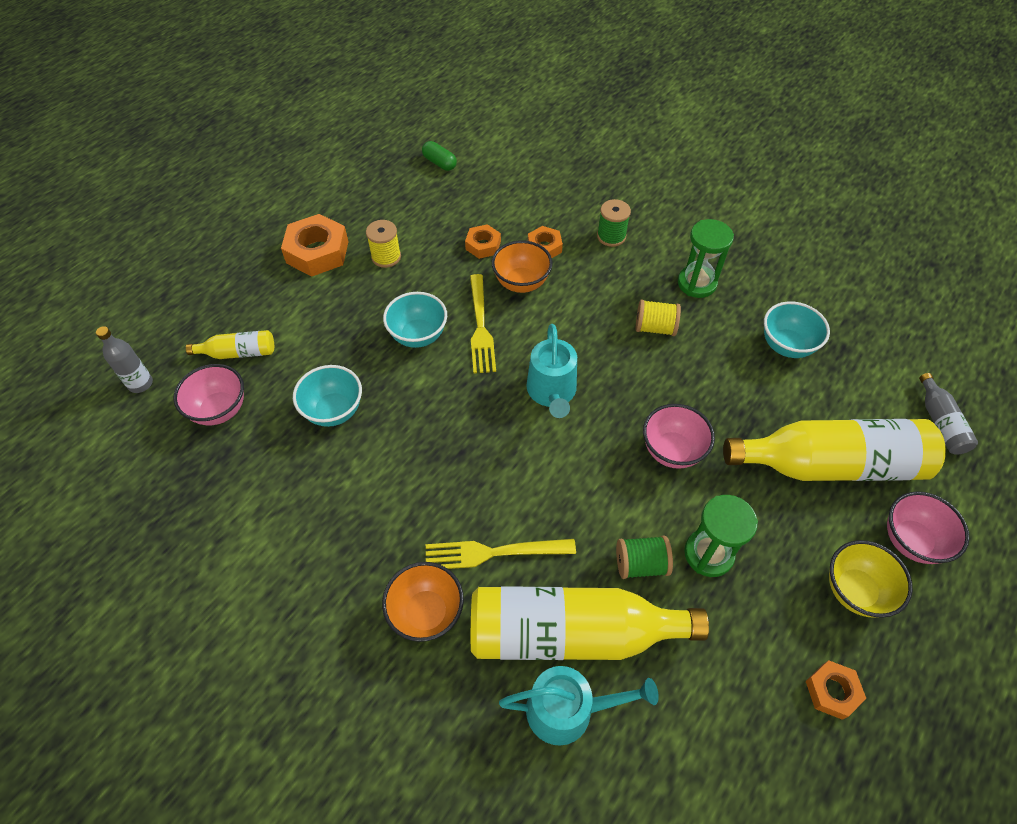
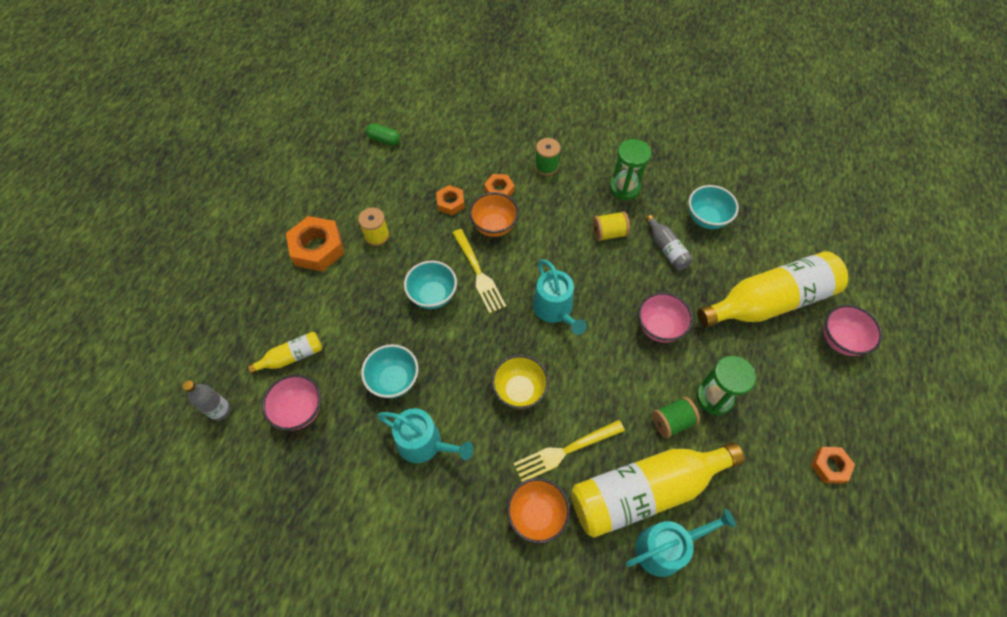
camera: 20 degrees left, 5 degrees up
(335, 488) = (424, 443): none -> turquoise watering can
(855, 591) = (818, 389): yellow bowl -> yellow bowl (519, 391)
(940, 422) = (828, 246): grey bottle -> grey bottle (667, 249)

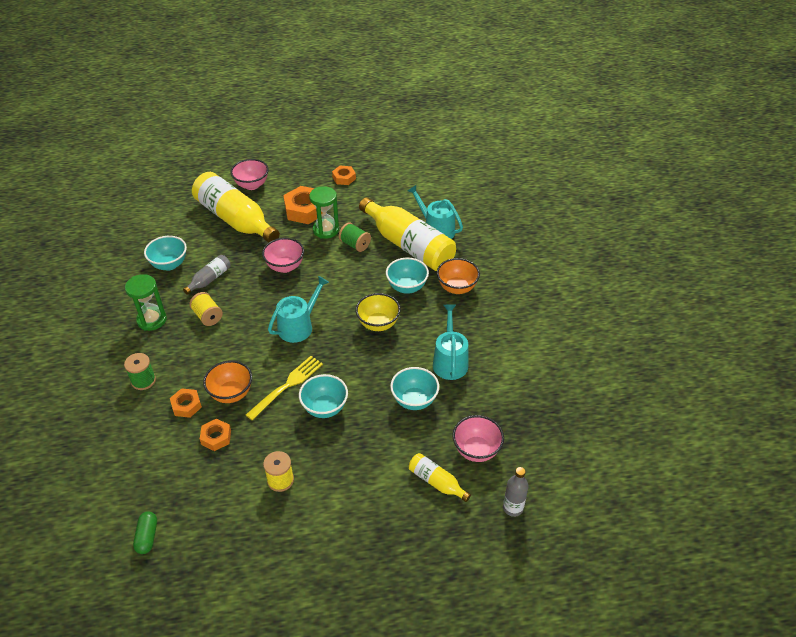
camera: 115 degrees left, 15 degrees down
(317, 248) = (317, 524): orange nut -> orange nut (305, 210)
(565, 451) = (407, 287): yellow fork -> turquoise bowl

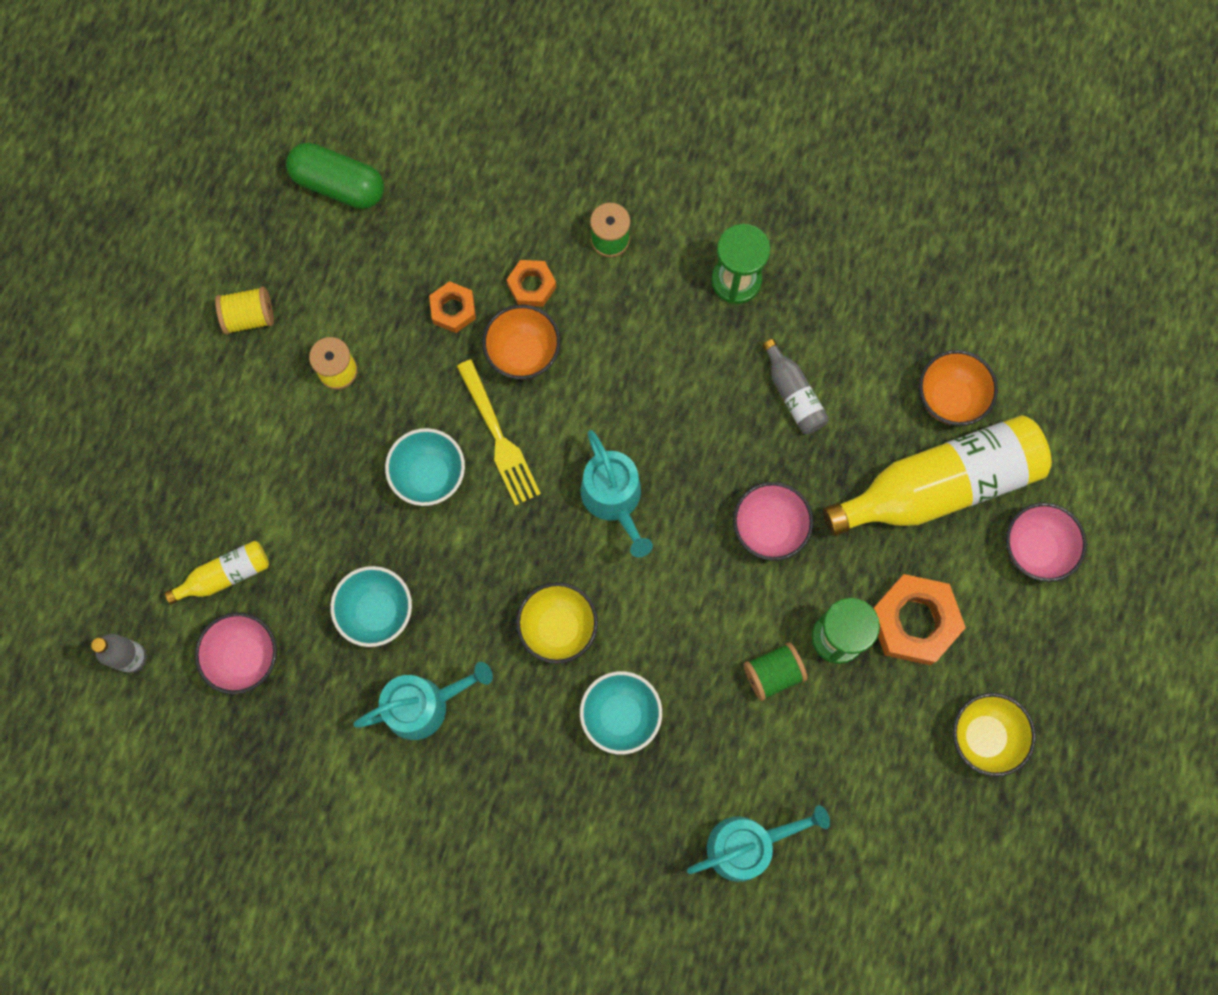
camera: 115 degrees right, 30 degrees up
(147, 537) = (339, 184): green capsule -> green capsule, size x1.70
(169, 264) = (862, 340): turquoise bowl -> none
(207, 316) = (704, 366): yellow spool -> yellow spool (249, 317)
(344, 178) = (984, 737): orange nut -> yellow bowl
(409, 245) = (726, 771): yellow bottle -> none
(450, 361) = (424, 705): turquoise watering can -> turquoise watering can turned 45 degrees counterclockwise
(457, 288) = (578, 803): orange bowl -> orange bowl (949, 398)

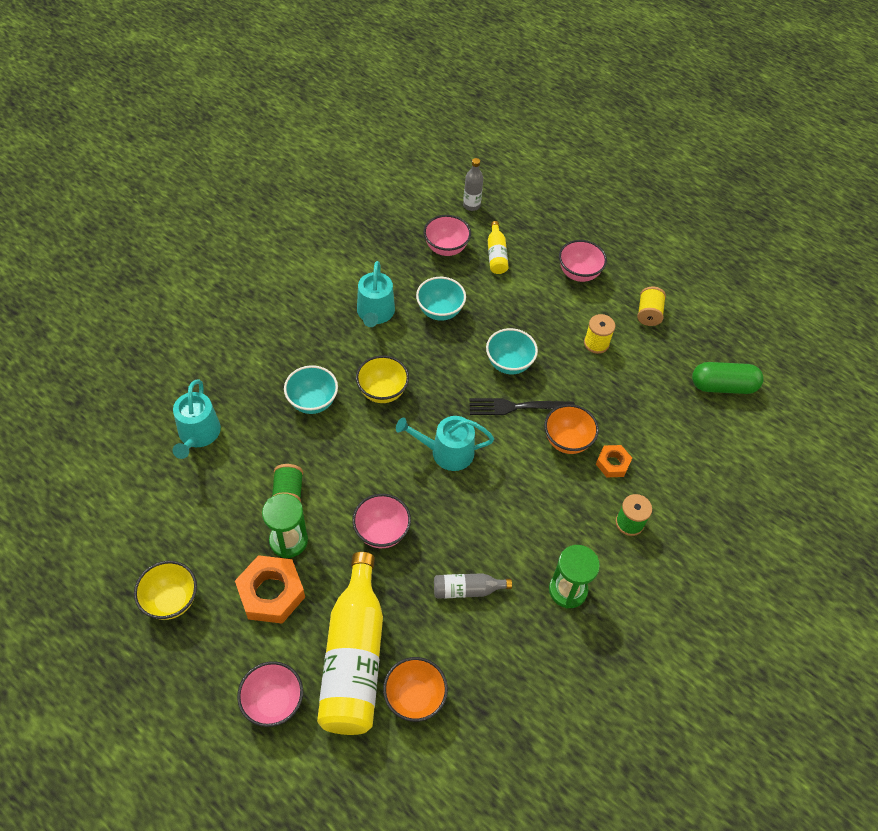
camera: 110 degrees right, 20 degrees down
(211, 440) = (578, 273): none -> pink bowl
(339, 184) = (723, 386): green capsule -> green capsule turned 45 degrees clockwise
(453, 309) = (613, 415): orange nut -> none
(498, 437) = (517, 407): yellow fork -> black fork

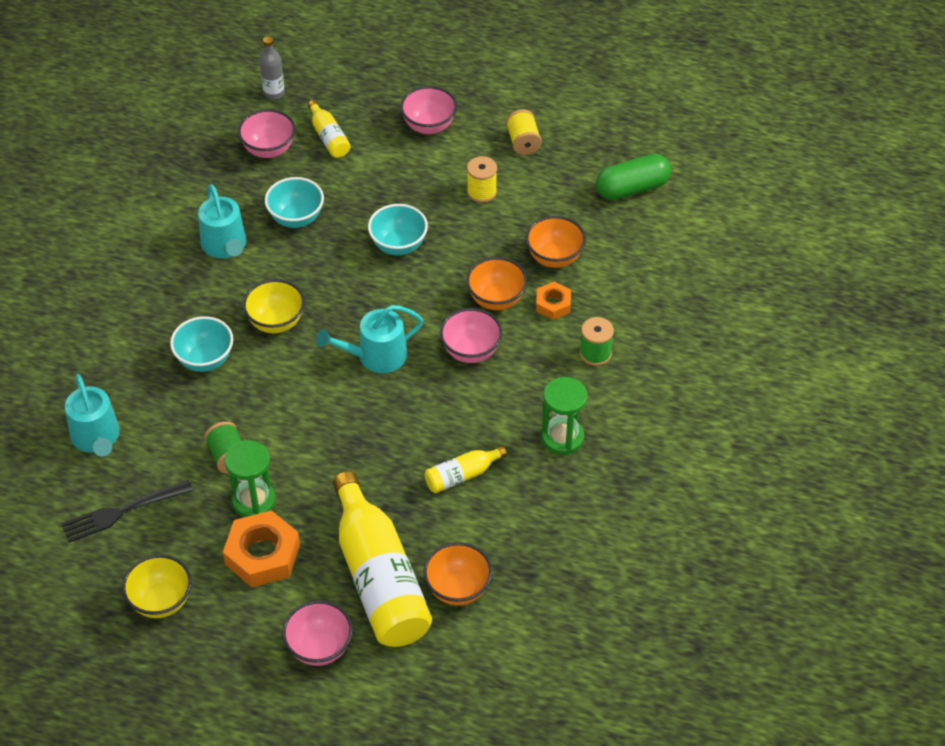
camera: 20 degrees left, 5 degrees down
(382, 532) = (347, 456): pink bowl -> pink bowl (471, 351)
(467, 590) = (462, 475): grey bottle -> yellow bottle
(517, 407) = (428, 285): black fork -> black fork (122, 512)
(631, 422) = (554, 257): none -> orange bowl

